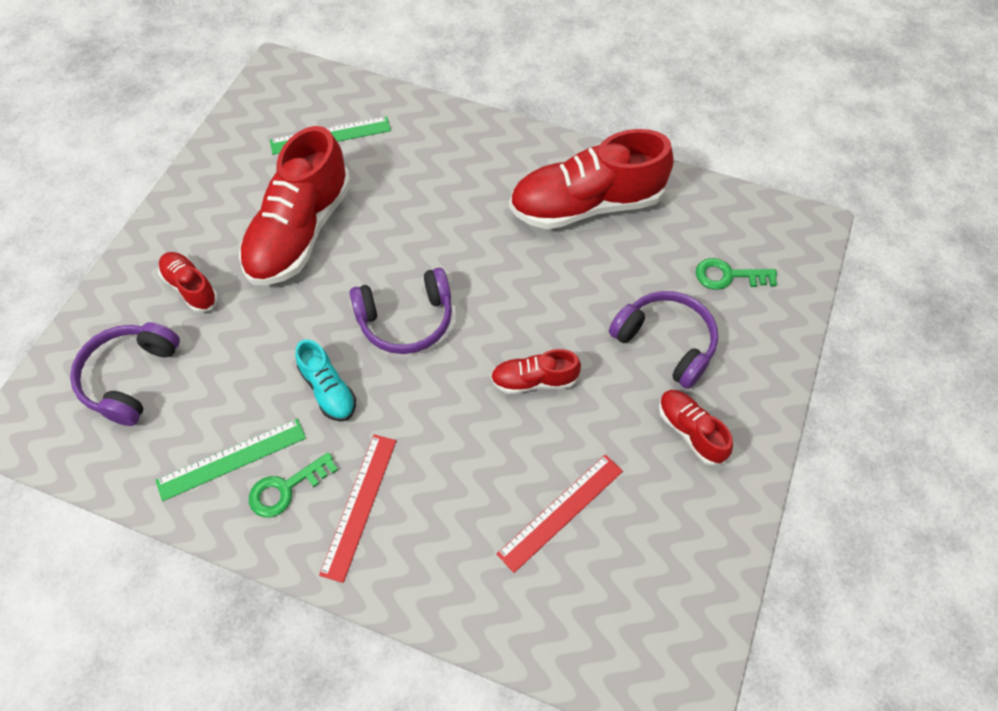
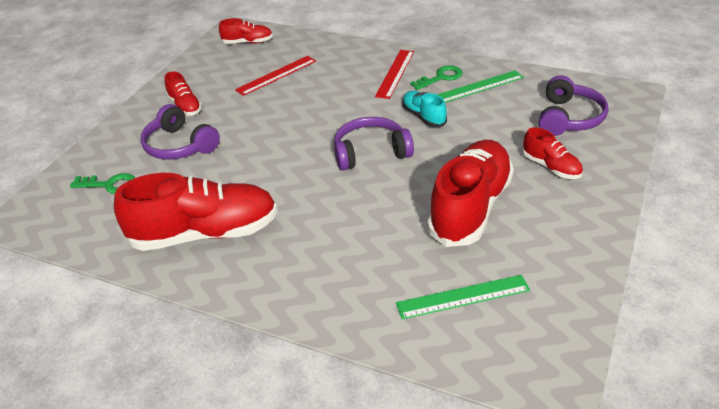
camera: 175 degrees left, 20 degrees down
(534, 380) = (280, 125): red shoe -> red shoe (247, 42)

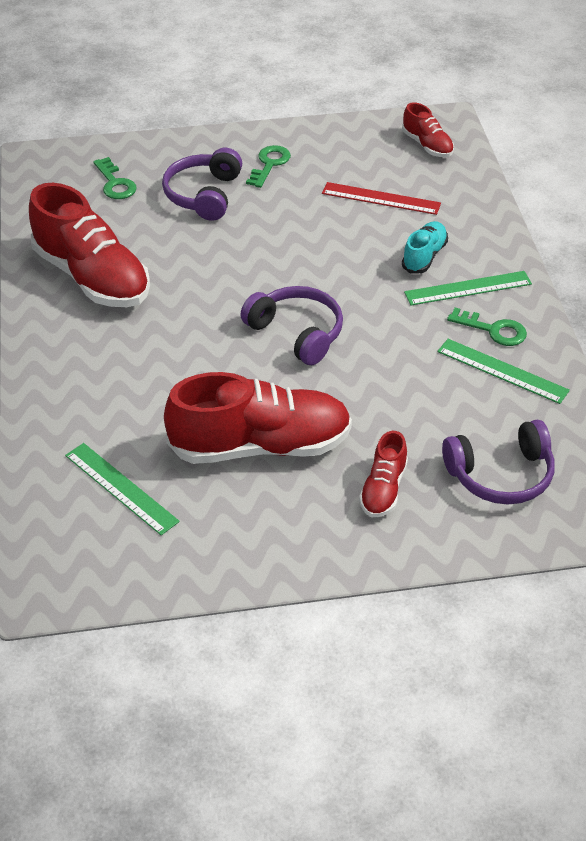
camera: 55 degrees right, 5 degrees up
(185, 106) = (269, 164): red shoe -> green key
(395, 73) = (468, 288): red ruler -> green ruler
(423, 116) = (398, 347): turquoise shoe -> turquoise shoe (424, 256)

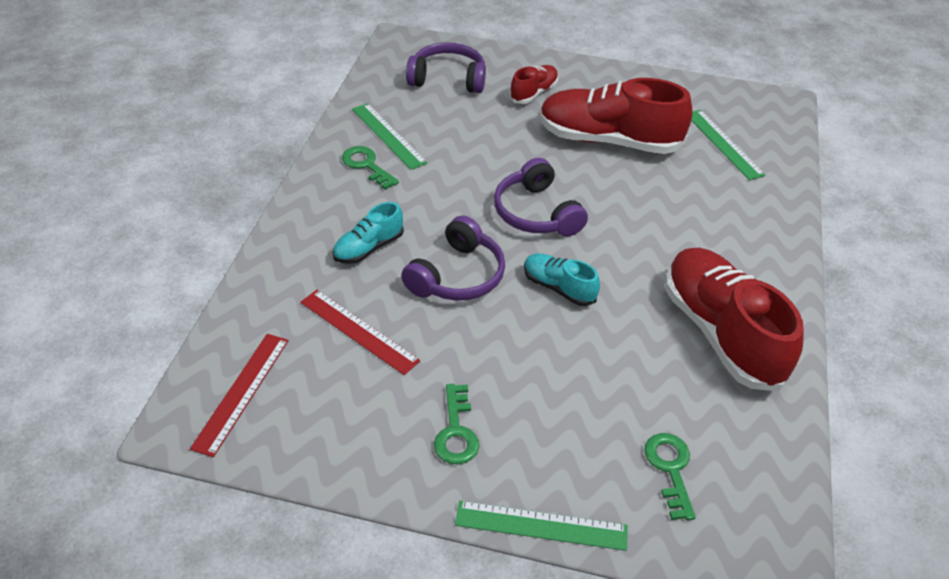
camera: 160 degrees left, 0 degrees up
(204, 195) = (560, 408): purple headphones -> purple headphones (457, 275)
(243, 272) = (558, 288): none -> turquoise shoe
(269, 164) = (456, 431): green key -> green key turned 45 degrees counterclockwise
(427, 145) = (242, 392): red shoe -> red ruler
(468, 288) = (355, 205): green ruler -> green ruler (541, 525)

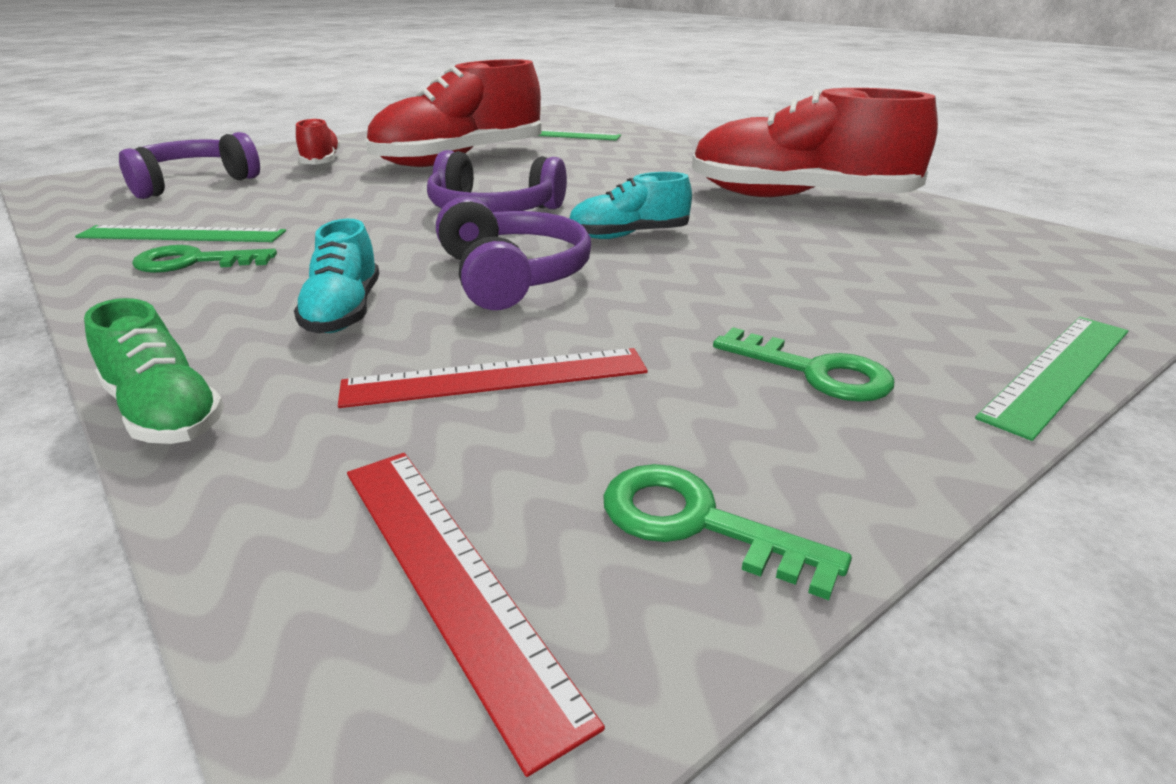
camera: 50 degrees left, 15 degrees down
(260, 262) = (165, 413): none -> green shoe
(670, 469) = (988, 271): green key -> green key (697, 523)

